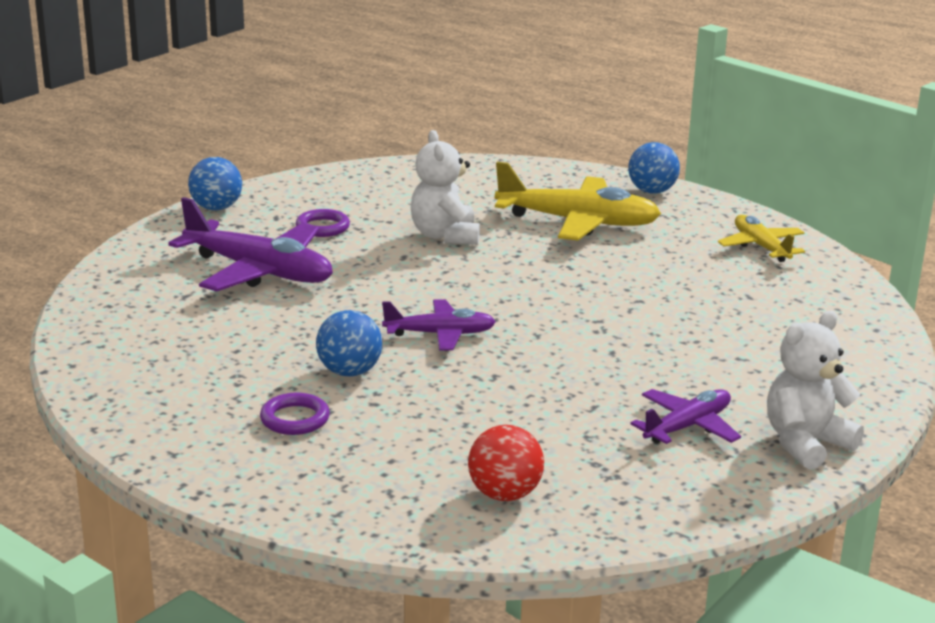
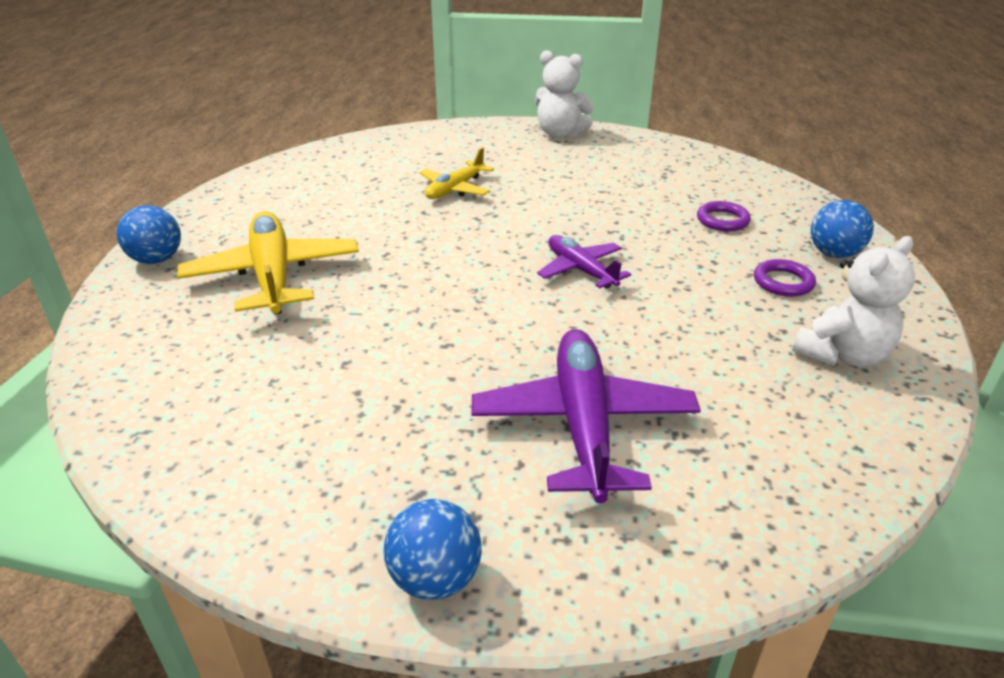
camera: 120 degrees left, 10 degrees up
(322, 227) = (419, 434): purple ring -> purple ring (722, 220)
(349, 372) = (691, 286): blue ball -> blue ball (834, 254)
(445, 236) = (371, 337): white teddy bear -> white teddy bear (842, 355)
(504, 494) = (736, 190): red ball -> none
(688, 426) = (586, 162): purple plane -> none
(761, 247) = (271, 190): yellow plane -> yellow plane (455, 189)

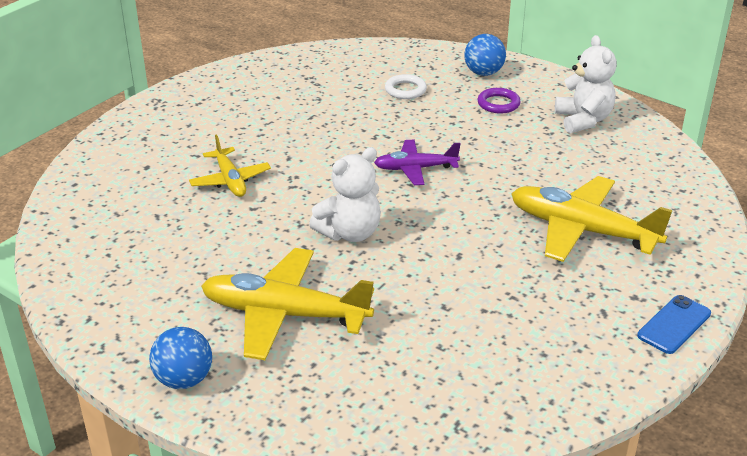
camera: 60 degrees left, 0 degrees up
(435, 578) = (674, 325): blue ball -> blue phone
(560, 134) = (187, 96): white teddy bear -> white teddy bear (350, 233)
(583, 423) = (581, 230): purple plane -> yellow plane
(722, 220) = (405, 90): purple ring -> white ring

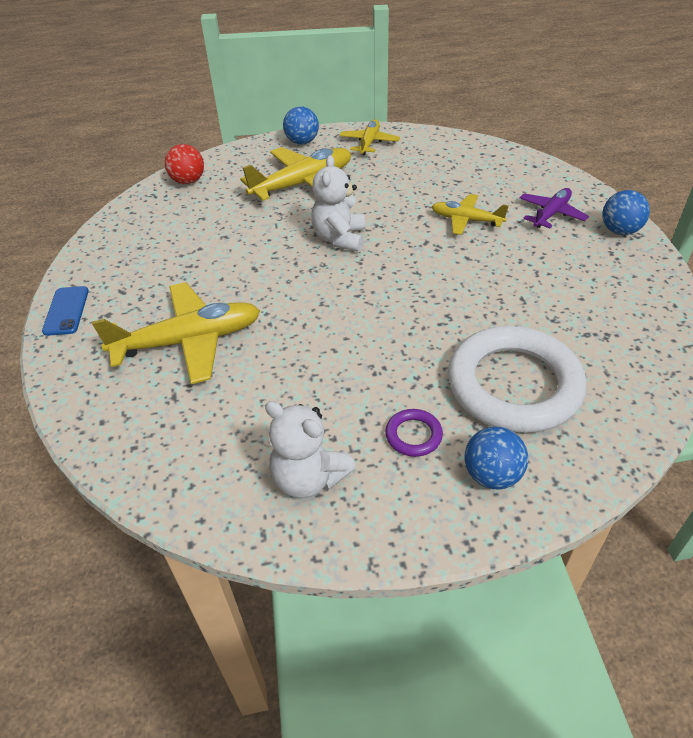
camera: 135 degrees right, 10 degrees up
(128, 318) = (369, 143): none -> yellow plane
(159, 108) = (619, 231): none -> blue ball
(393, 417) = (188, 181): none -> red ball
(405, 90) = (514, 385): white ring -> white ring, size x2.49
(415, 169) = (373, 309): purple plane -> purple plane (551, 214)

